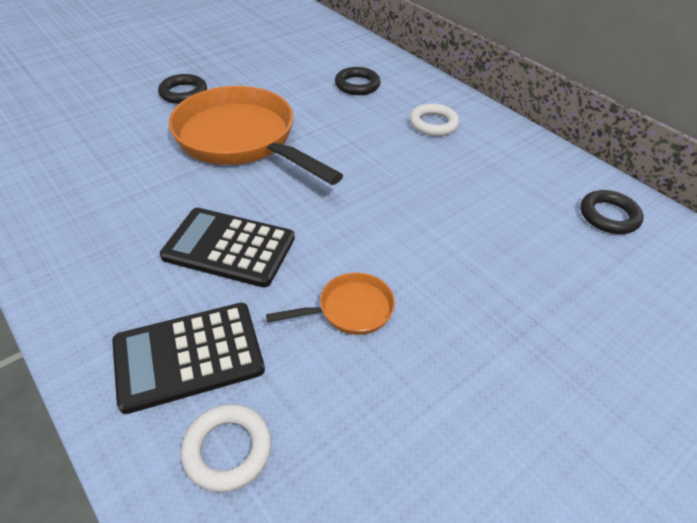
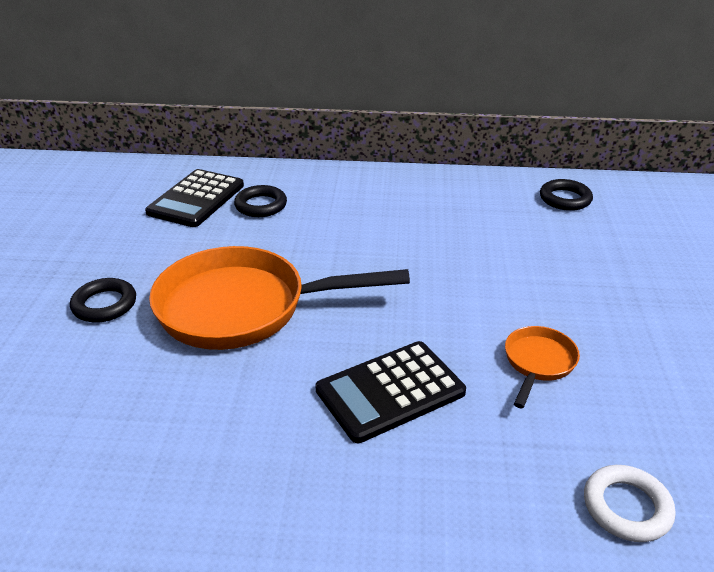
camera: 45 degrees left, 10 degrees down
(188, 356) = (502, 483): black calculator -> black calculator (196, 199)
(433, 124) = (370, 202): white ring -> none

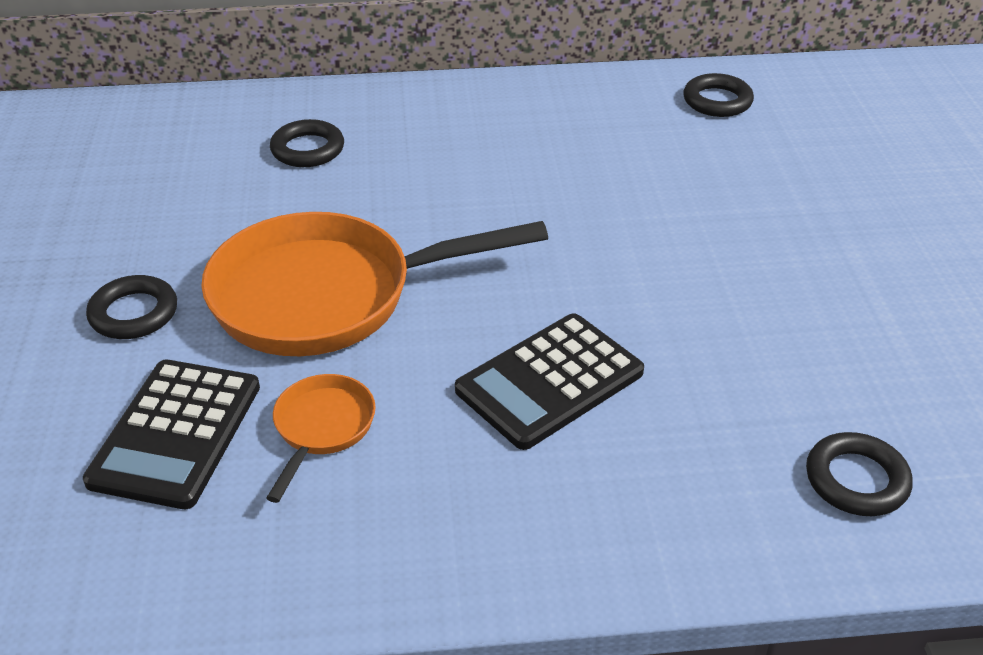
camera: 10 degrees left, 5 degrees up
(196, 199) = (212, 149): black calculator -> black calculator (176, 433)
(538, 363) = (724, 324): orange pan -> orange pan (322, 428)
(626, 507) = (856, 480): white ring -> black ring

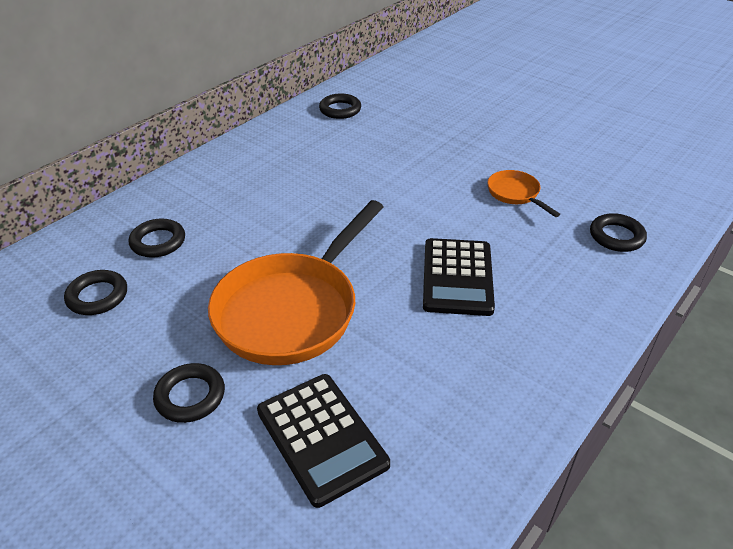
camera: 45 degrees left, 0 degrees up
(190, 172) = (97, 296): none -> black ring
(322, 428) = (392, 375): orange pan -> orange pan (515, 194)

